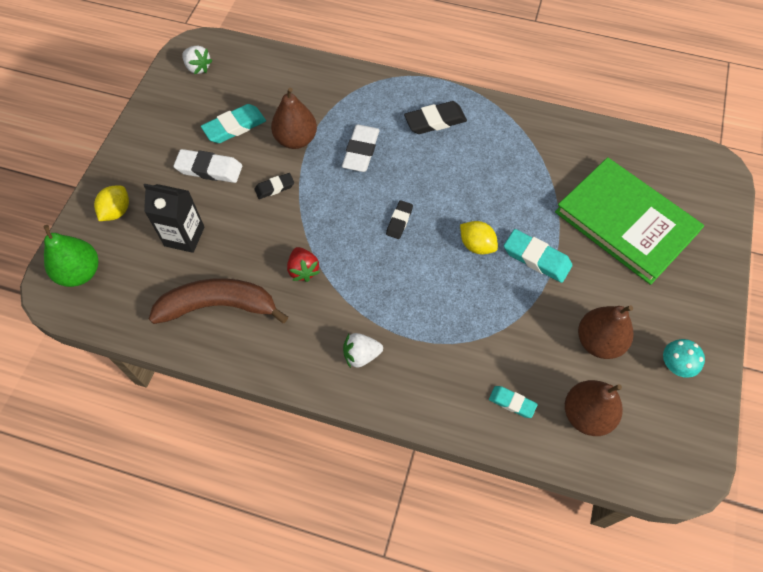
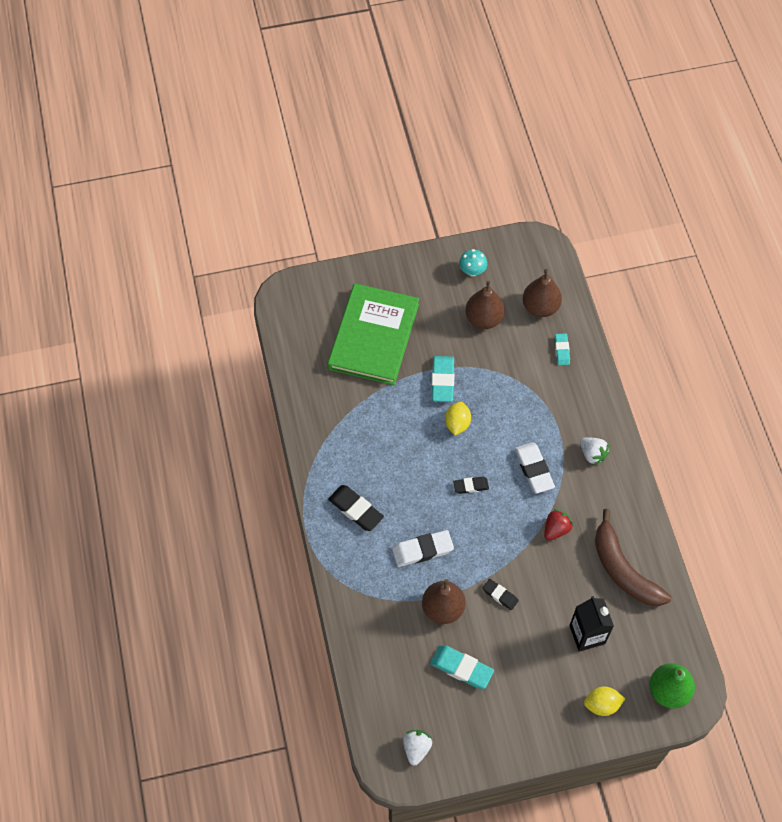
camera: 120 degrees left, 0 degrees up
(209, 169) = (516, 659): white eraser -> white eraser (533, 469)

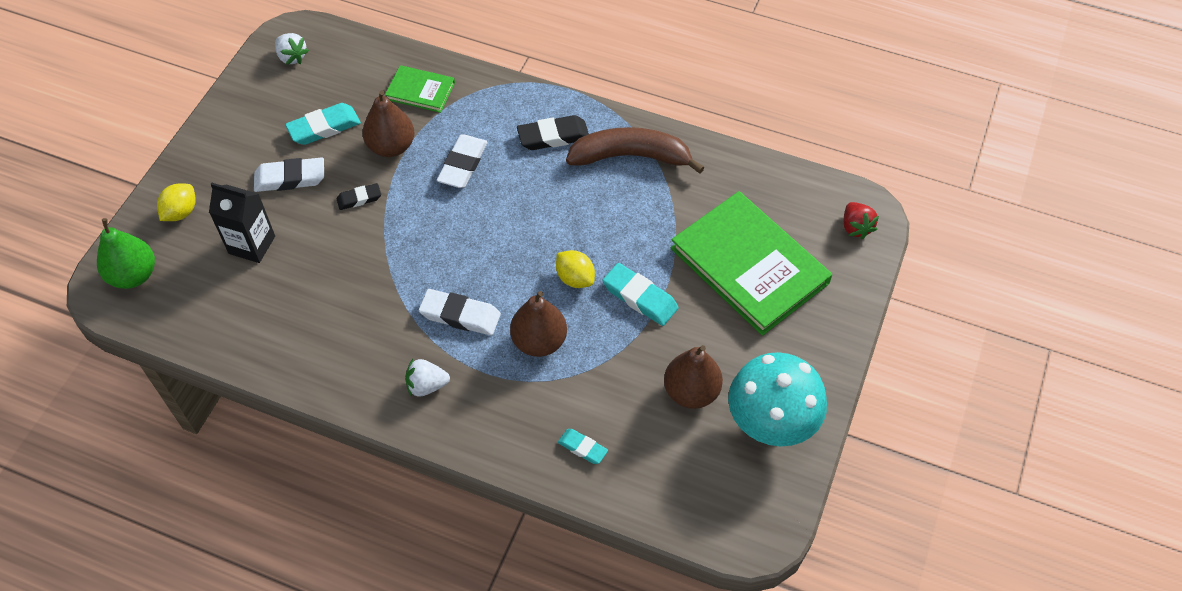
camera: 125 degrees right, 5 degrees down
(380, 627) = (420, 91): none -> green book
(470, 486) = (493, 246): black eraser -> none
(472, 271) = (770, 424): turquoise mushroom -> turquoise mushroom, size x2.21
(519, 654) = (290, 178): none -> white eraser
(540, 307) = (661, 467): brown pear -> brown pear (539, 341)
(556, 529) = (377, 291): red strawberry -> red strawberry (855, 227)
(623, 569) = (279, 322): brown banana -> brown banana (631, 156)

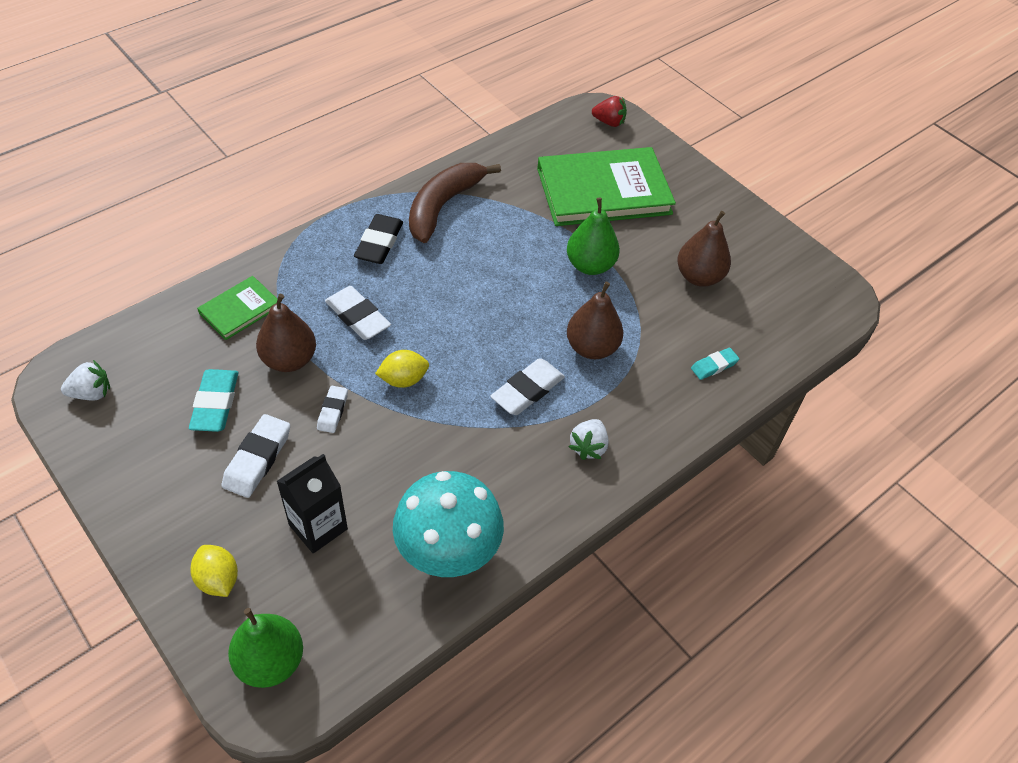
camera: 65 degrees left, 5 degrees down
(359, 199) = (333, 411): black eraser -> white eraser
(575, 278) = (542, 296): yellow lemon -> yellow lemon (403, 380)
(640, 297) = (590, 265): turquoise eraser -> green pear
(770, 424) = (752, 247): turquoise mushroom -> turquoise mushroom (448, 552)

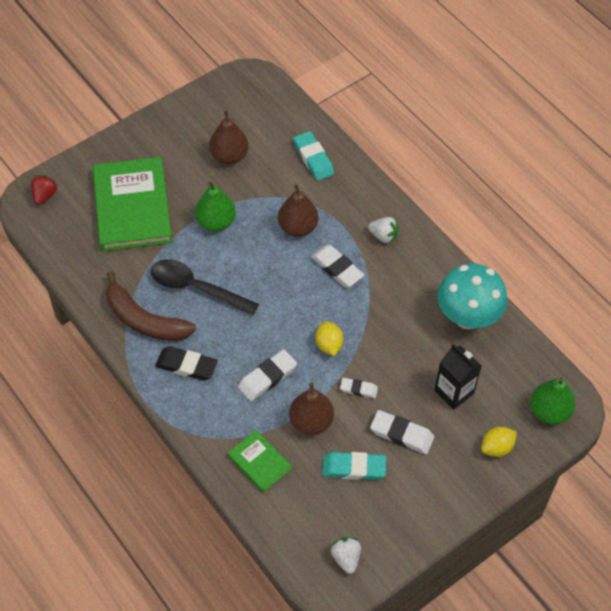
camera: 85 degrees left, 5 degrees up
(489, 249) = (196, 288): none -> black spoon
(714, 366) = (313, 158): turquoise eraser -> turquoise eraser, size x1.65

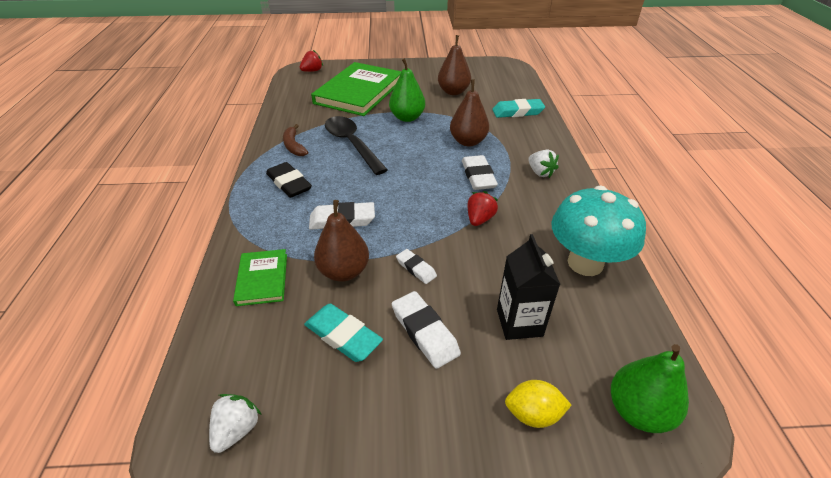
camera: 35 degrees right, 15 degrees down
(144, 320) = (294, 146): brown banana -> brown banana, size x0.55
(313, 158) = (517, 112): turquoise eraser -> turquoise eraser turned 75 degrees clockwise
(329, 345) = (420, 222): yellow lemon -> none
(370, 316) = (479, 219): none -> red strawberry

